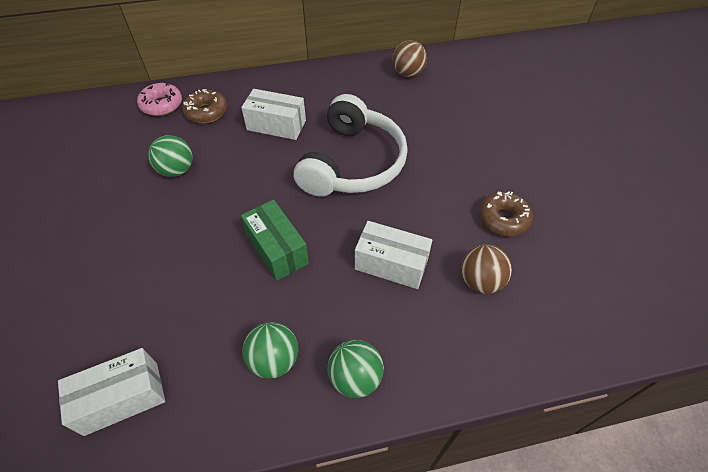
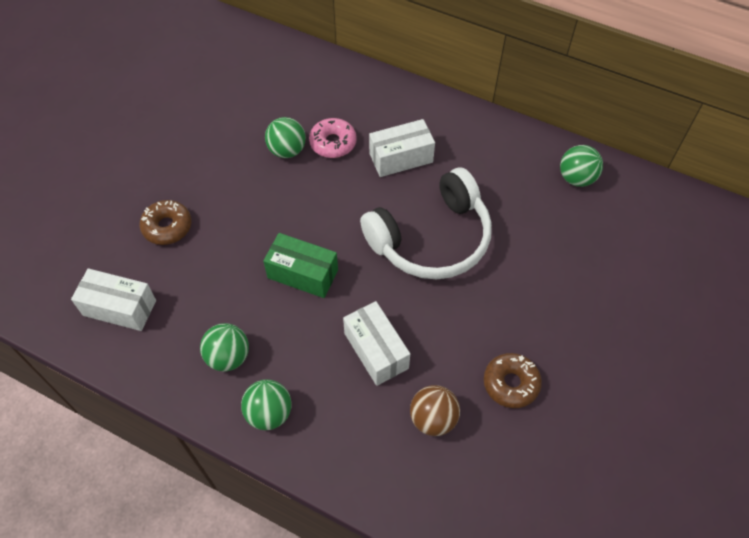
camera: 40 degrees right, 5 degrees up
(162, 105) = (325, 77): pink donut -> pink donut (333, 143)
(206, 112) = (354, 107): brown donut -> brown donut (167, 227)
(276, 125) = (401, 158): white box -> white box turned 75 degrees counterclockwise
(277, 249) = (303, 274): green box -> green box turned 75 degrees counterclockwise
(408, 73) = (576, 178): brown ball -> green ball

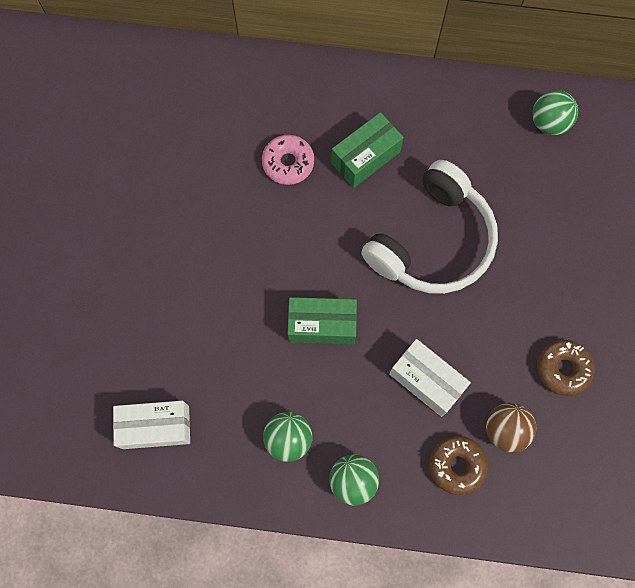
camera: 20 degrees left, 15 degrees up
(167, 227) = (160, 321): brown donut -> brown donut (456, 465)
(287, 150) = (244, 188): green ball -> none
(401, 158) = (365, 157): white box -> green box

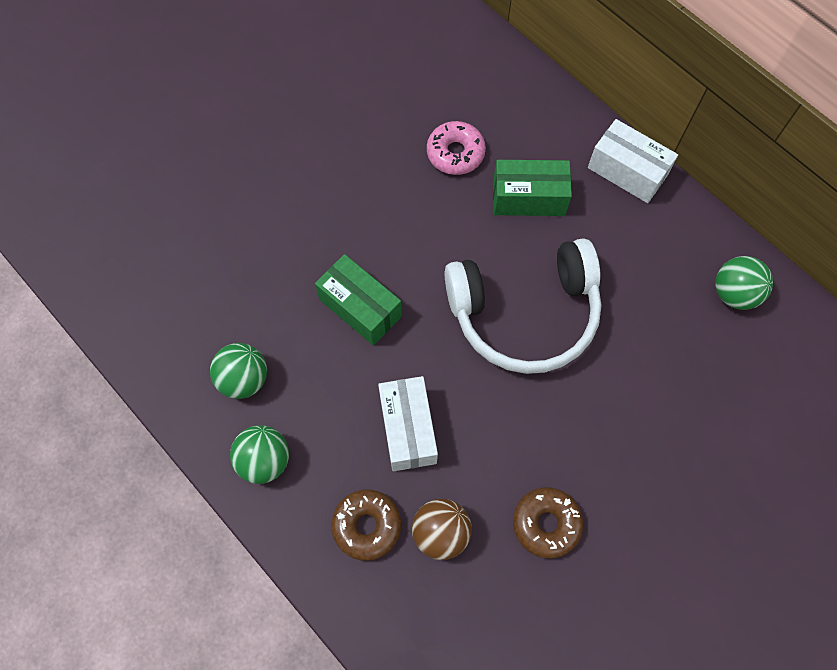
camera: 40 degrees right, 5 degrees down
(155, 427) = (148, 281): white box -> white box (627, 172)

